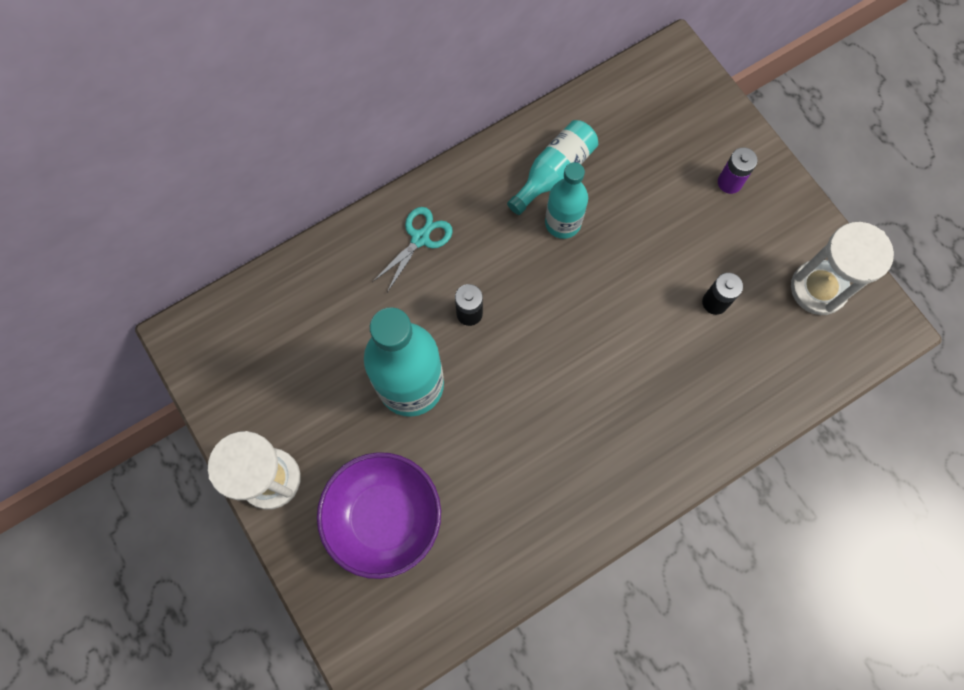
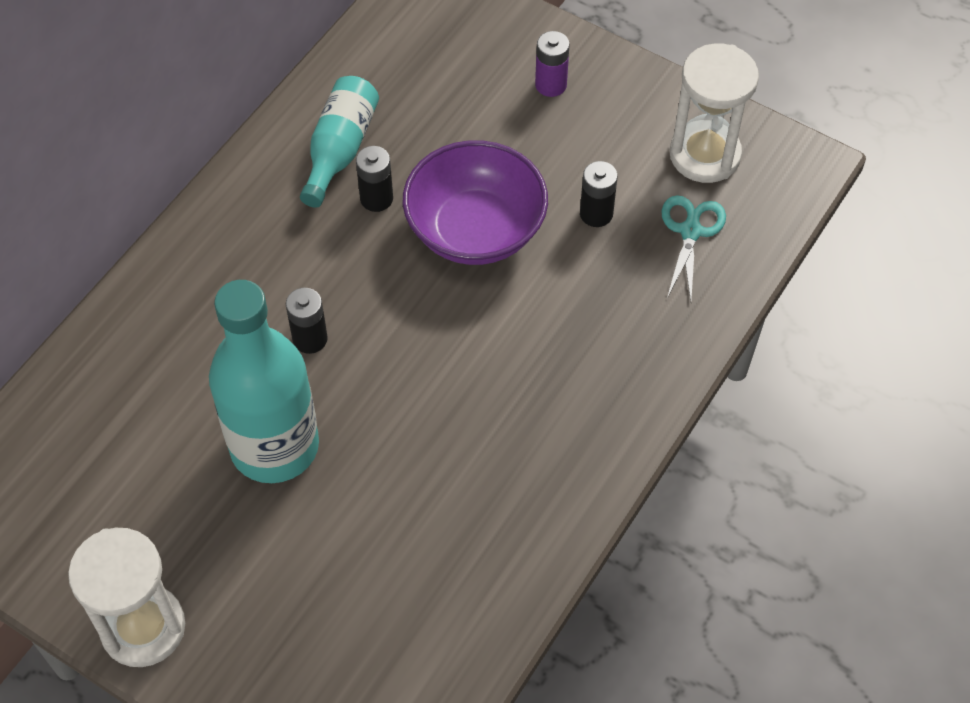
camera: 25 degrees left, 15 degrees down
(384, 517) = (312, 609): purple bowl -> purple bowl (475, 230)
(420, 238) = (209, 281): turquoise scissors -> turquoise scissors (690, 231)
(562, 223) = (376, 198): turquoise bottle -> black battery

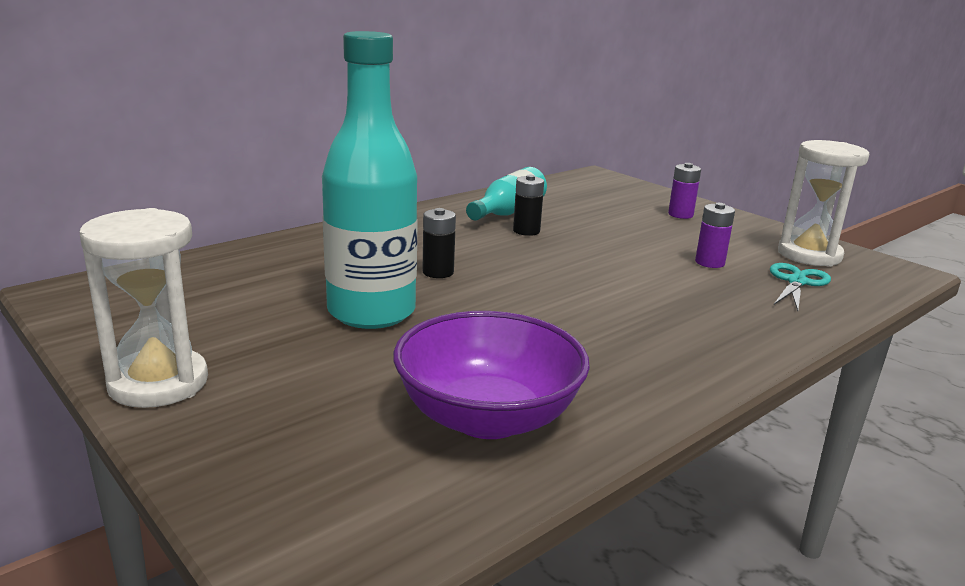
camera: 15 degrees right, 35 degrees down
(475, 230) = (602, 253): purple bowl -> purple bowl (487, 417)
(596, 214) = (709, 262): black battery -> purple battery

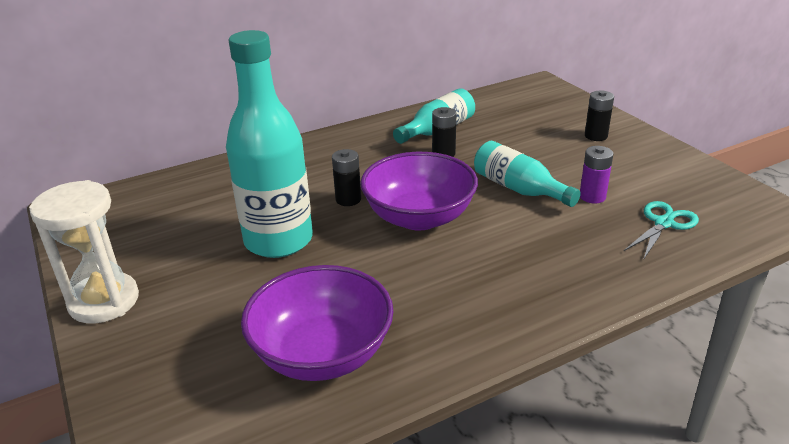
camera: 15 degrees right, 10 degrees up
(531, 285) = (419, 217): none -> purple bowl
(628, 258) = (519, 189): none -> turquoise bottle
(680, 215) = (596, 136): purple battery -> black battery
(809, 255) = (695, 190): white hourglass -> none

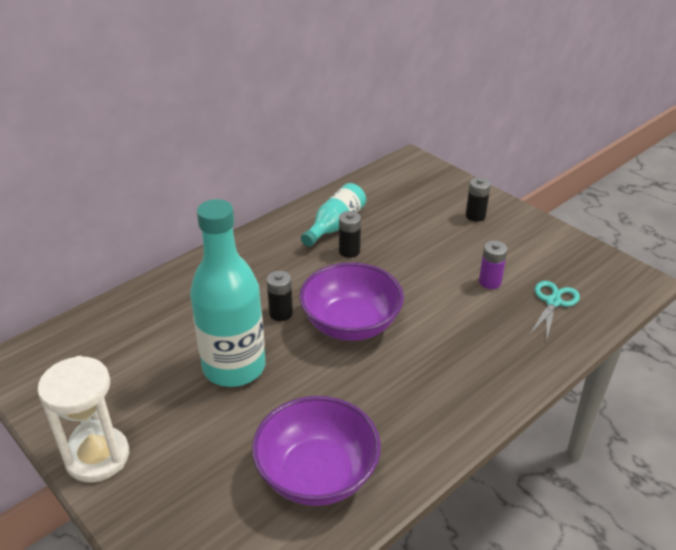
camera: 15 degrees left, 5 degrees up
(519, 189) = (427, 282): turquoise bottle -> none

